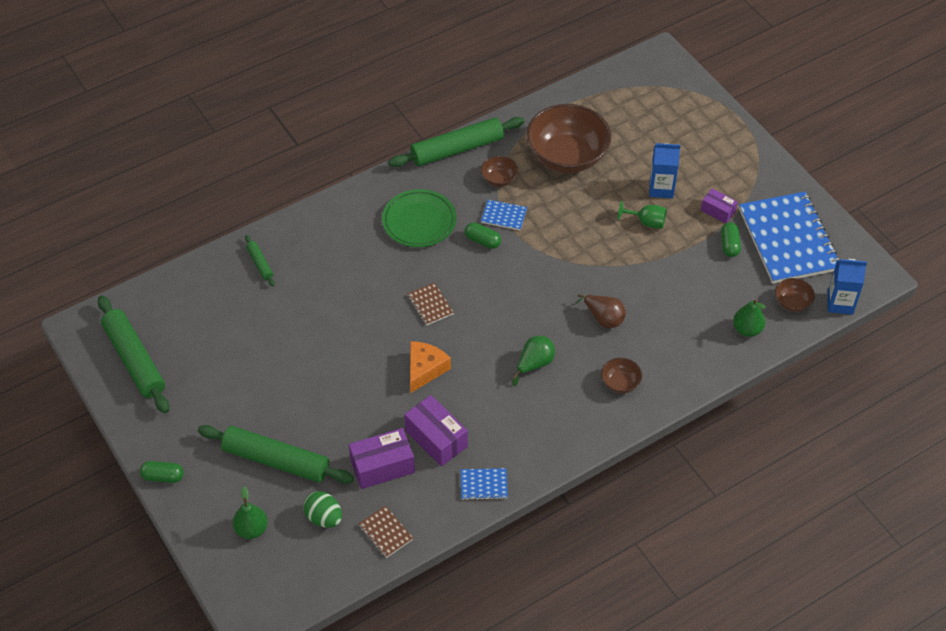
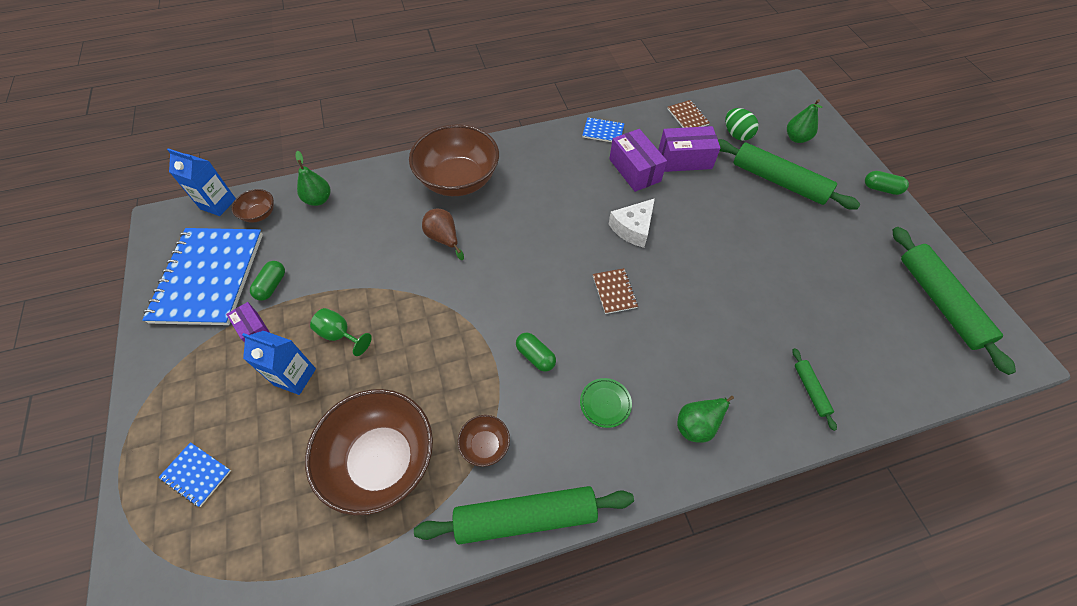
camera: 165 degrees left, 5 degrees up
(419, 221) = (605, 403): green plate -> green plate, size x0.54
(425, 369) = (633, 228): orange cheese -> white cheese
(504, 216) = (499, 385): blue notebook -> blue notebook (196, 474)
(534, 364) = (528, 211): green pear -> green pear (698, 424)
(620, 383) = (458, 180): brown bowl -> brown bowl, size x2.27

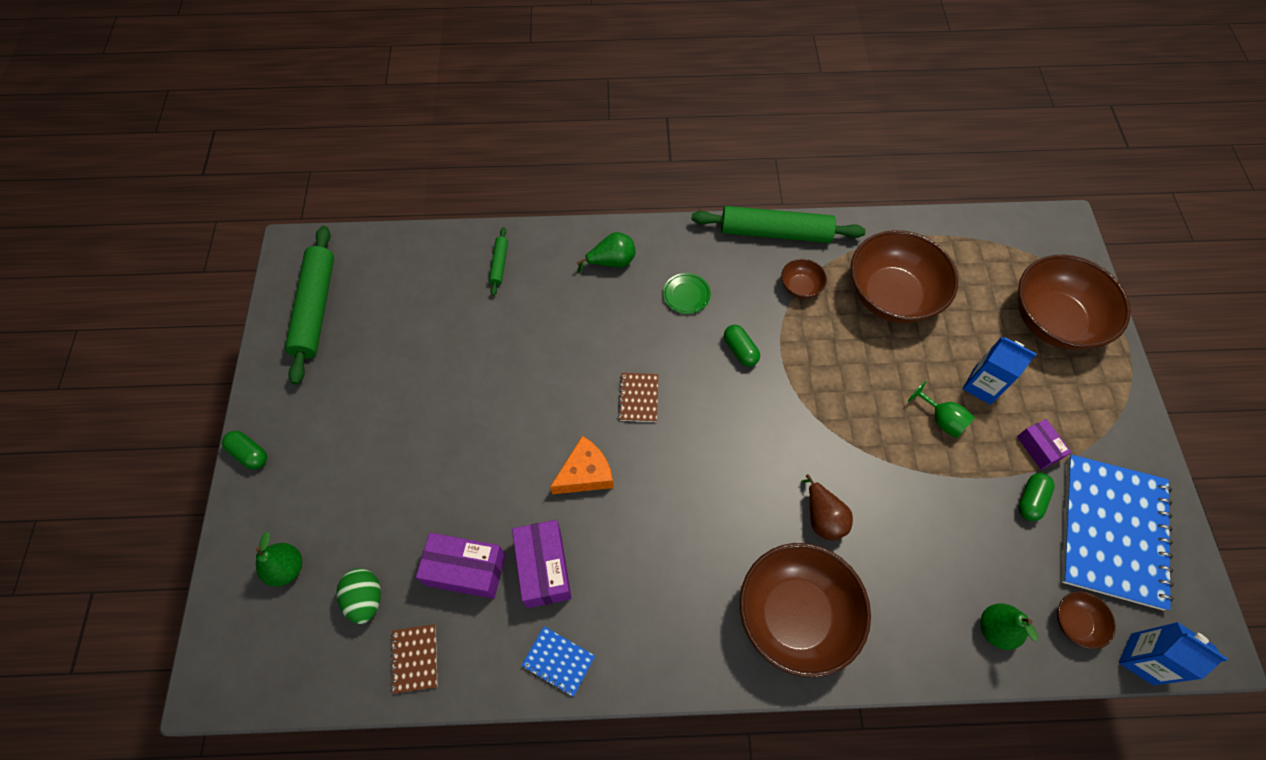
camera: 165 degrees left, 5 degrees up
(196, 474) = (1053, 320): blue notebook -> brown bowl
(633, 228) = (585, 473): white cheese -> orange cheese
(778, 181) = (366, 498): green rolling pin -> none

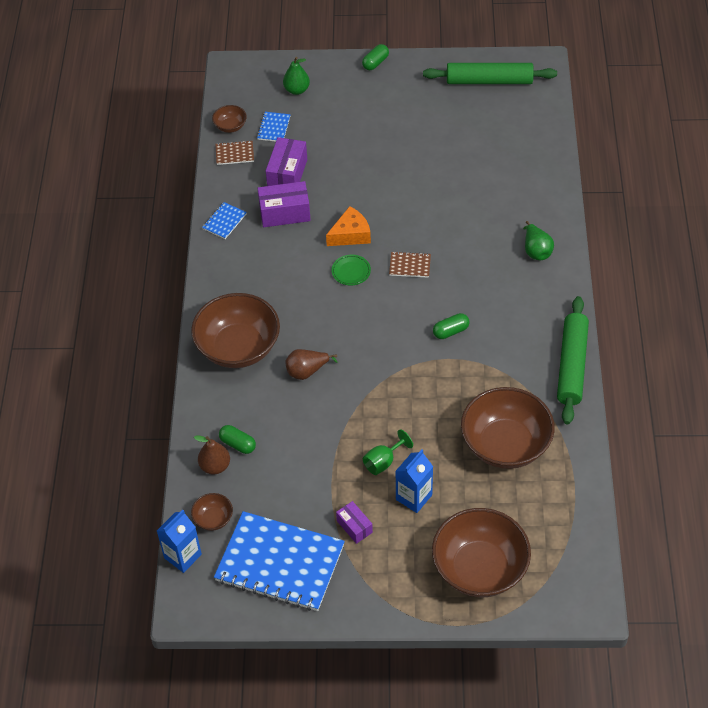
camera: 95 degrees right, 10 degrees down
(365, 599) = (274, 128): green egg -> blue notebook
(499, 264) = (531, 181): green rolling pin -> none
(585, 473) = (351, 234): orange cheese -> orange cheese turned 90 degrees counterclockwise
(686, 295) = (504, 299): green plate -> green plate (351, 271)
(800, 287) = (513, 378): brown bowl -> brown bowl (230, 126)
(995, 629) = (215, 466): green pear -> brown pear
(1030, 500) = (310, 511): green capsule -> green capsule (238, 444)
(1038, 448) = (354, 526): purple box -> purple box turned 75 degrees clockwise

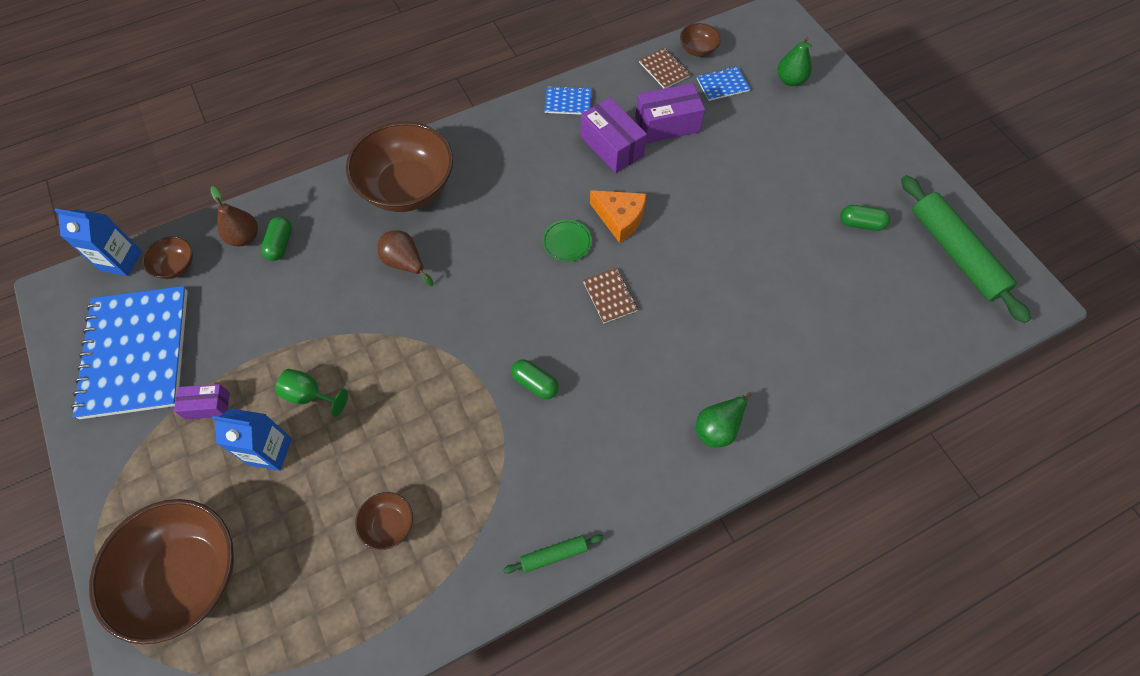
camera: 60 degrees right, 10 degrees up
(354, 526) = (207, 406): purple box -> purple box turned 60 degrees clockwise
(375, 63) = (887, 130): green capsule -> green capsule (861, 224)
(505, 444) = (389, 525): brown bowl -> brown bowl, size x0.44
(571, 365) = (554, 555): green rolling pin -> green rolling pin, size x0.46

